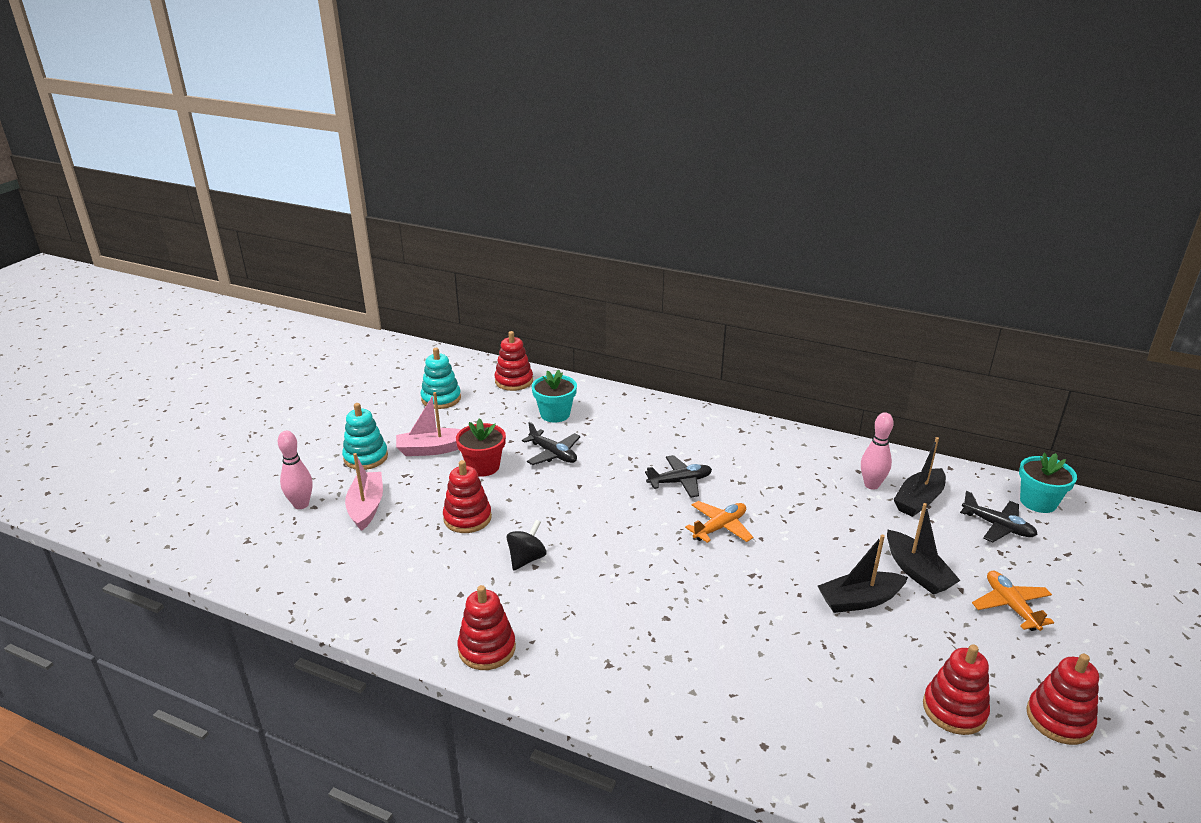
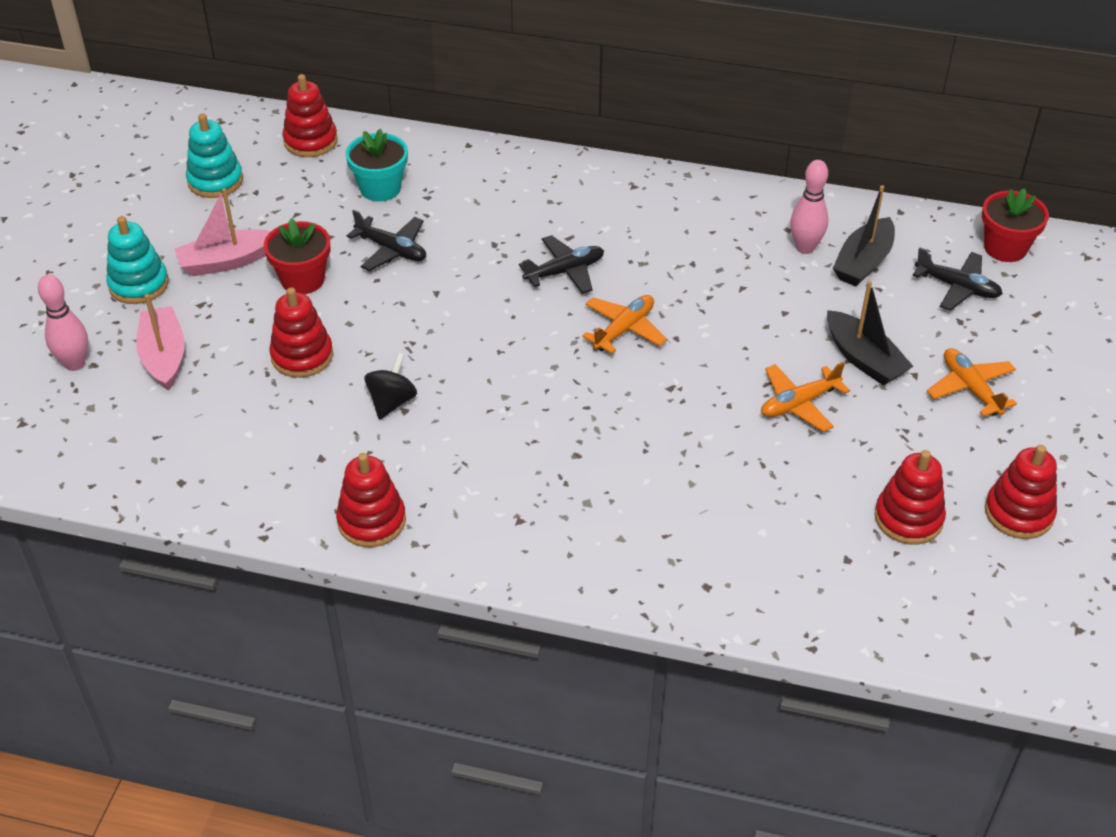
camera: 10 degrees left, 15 degrees up
(859, 600) = (799, 404): black boat -> orange plane
(1038, 502) = (1005, 248): turquoise flower pot -> red flower pot

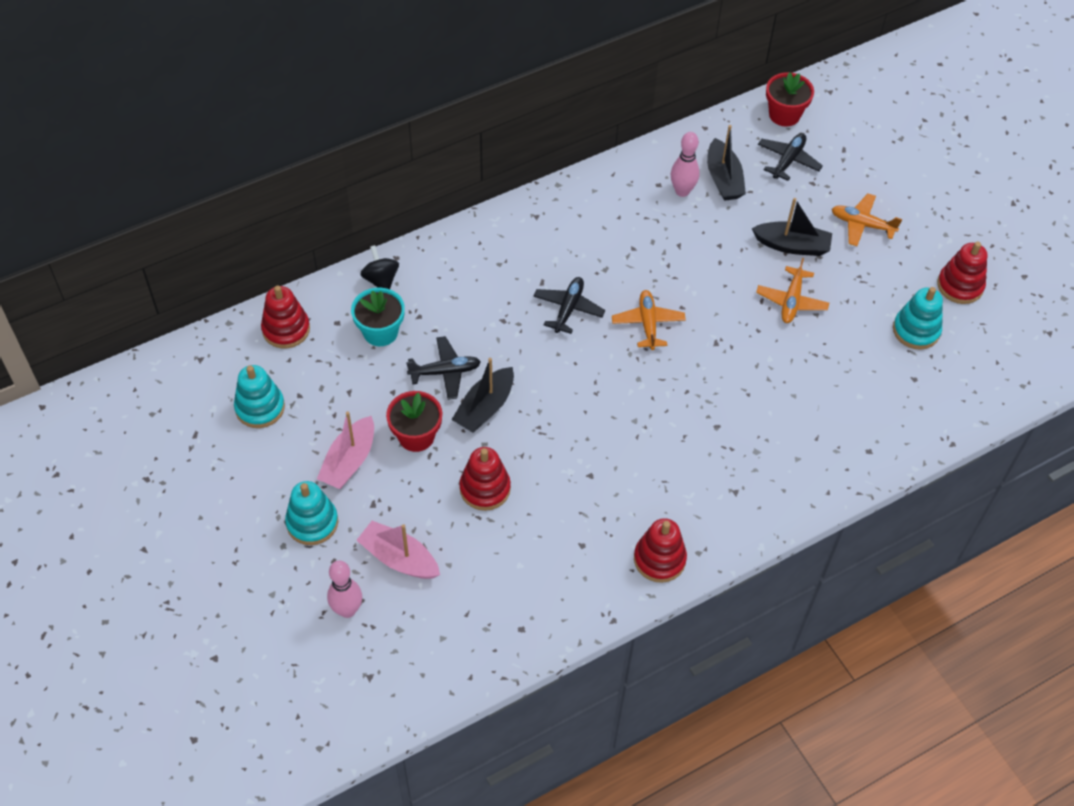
camera: 45 degrees left, 10 degrees up
(387, 297) = (485, 408): none -> black boat
(392, 402) = (576, 476): black spinning top -> black spinning top (381, 280)
(908, 518) = (916, 330): red stacking toy -> turquoise stacking toy
(957, 287) = (788, 160): black plane -> black plane turned 45 degrees counterclockwise

